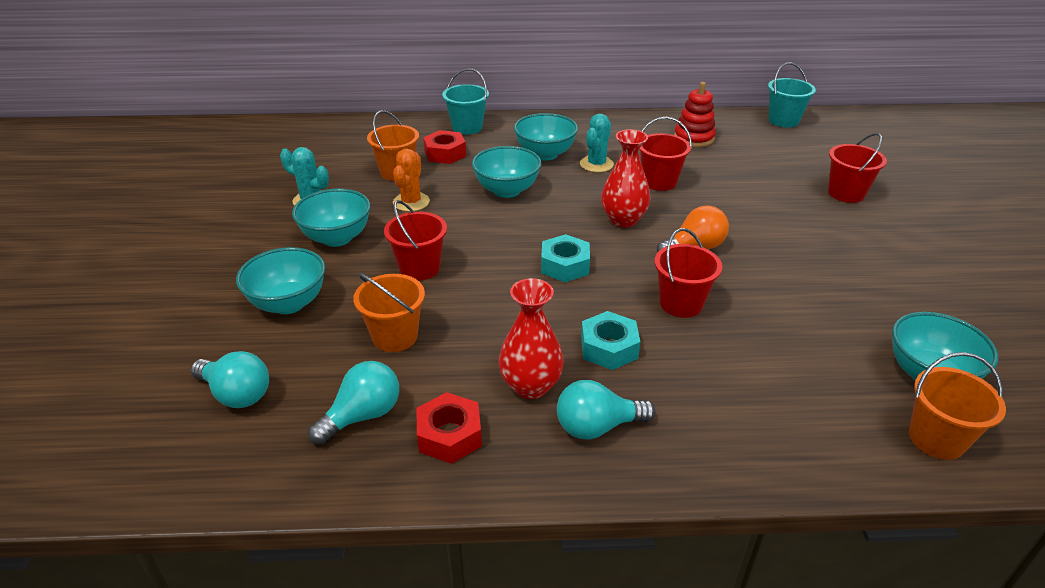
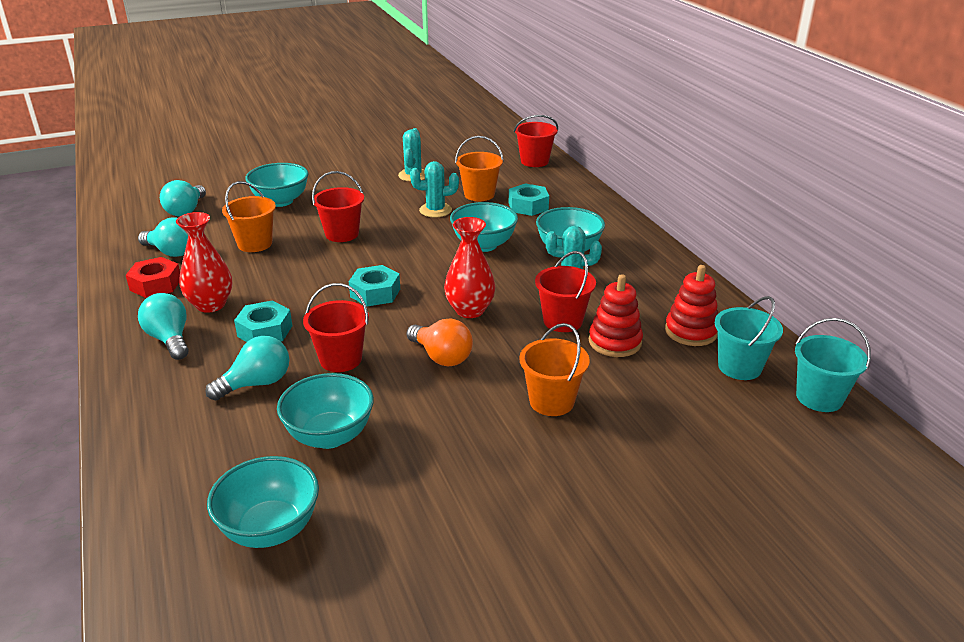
camera: 70 degrees right, 5 degrees down
(337, 238) = (367, 196): turquoise bowl -> turquoise bowl (330, 436)
(411, 202) = (435, 210): orange cactus -> turquoise cactus
(445, 153) = (528, 206): red nut -> turquoise nut
(467, 127) = (587, 205): turquoise bucket -> turquoise bucket (739, 367)
(697, 168) = (615, 342): none -> red stacking toy
(709, 363) = (257, 383): none -> turquoise light bulb
(846, 193) = (642, 462): red bucket -> red bucket (534, 161)
(936, 439) = (171, 530): orange bucket -> orange bucket (551, 401)

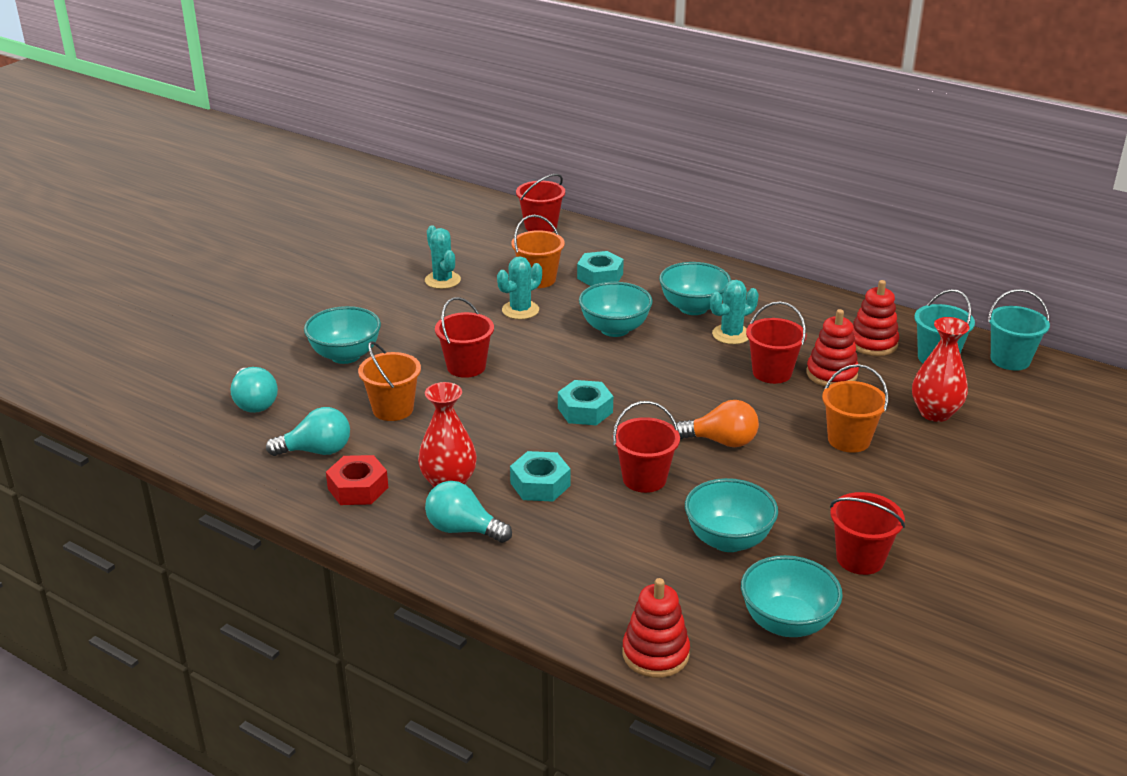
camera: 35 degrees left, 0 degrees up
(141, 496) = (655, 654): none -> red stacking toy
(257, 383) = (606, 529): turquoise light bulb -> none
(412, 507) = (860, 558): none -> red bucket
(470, 310) = (688, 393): red vase -> red vase (935, 413)

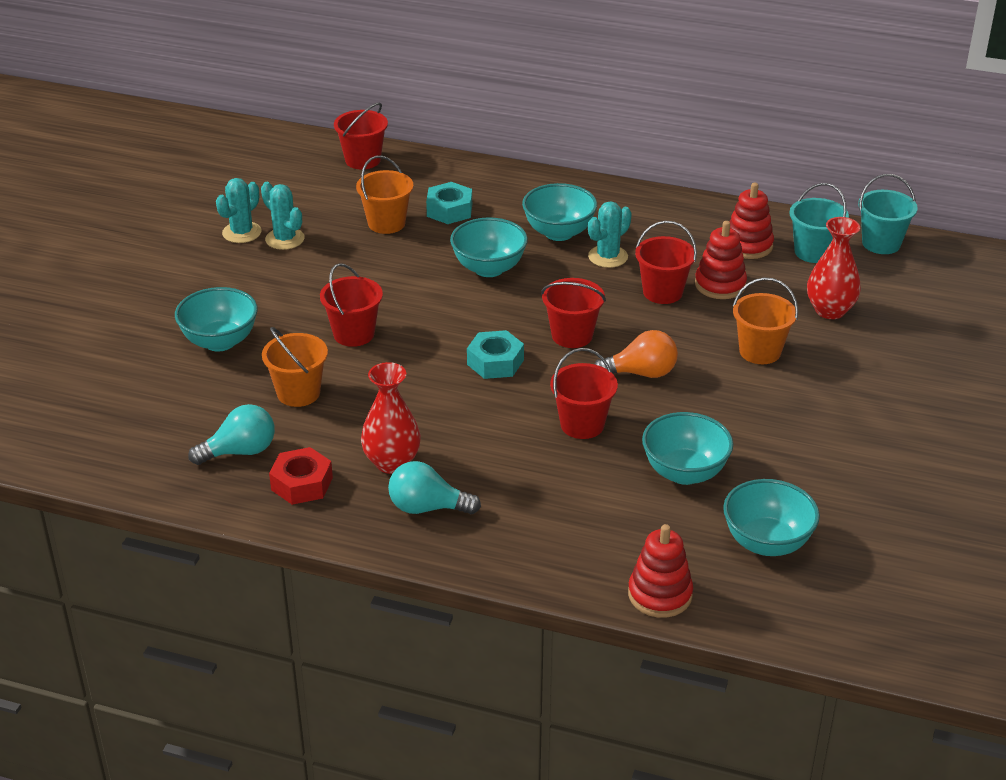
camera: 15 degrees left, 5 degrees up
(254, 403) = (147, 410): turquoise light bulb -> none
(520, 310) = (383, 261): turquoise cactus -> turquoise cactus (242, 232)
(540, 484) = (483, 448): turquoise nut -> none
(860, 558) = (810, 469): red bucket -> red bucket (572, 335)

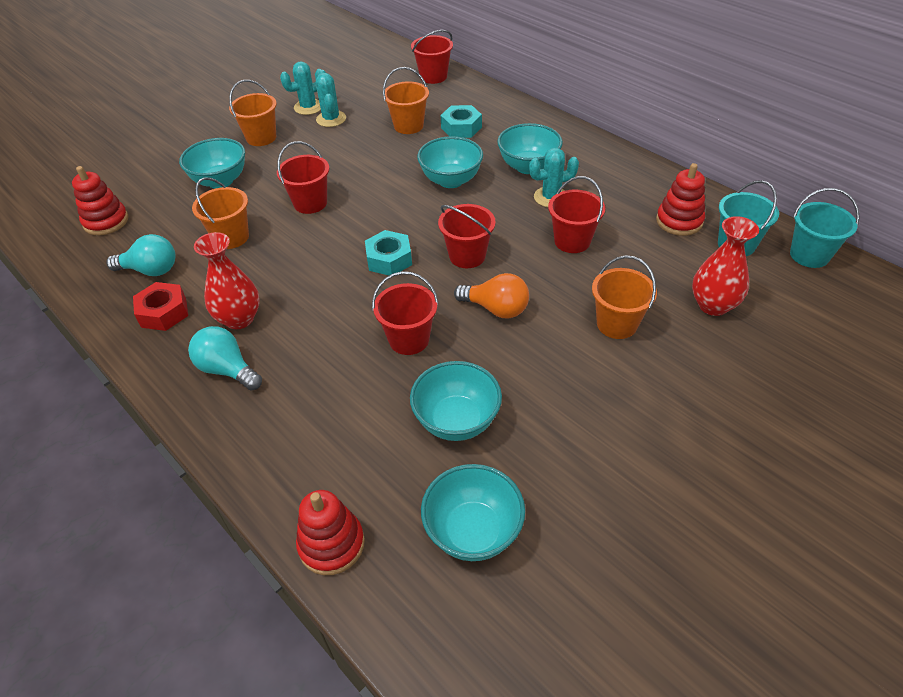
camera: 30 degrees right, 10 degrees up
(218, 282) = (261, 137): none -> orange bucket
(720, 285) = (627, 249): red stacking toy -> red stacking toy (106, 221)

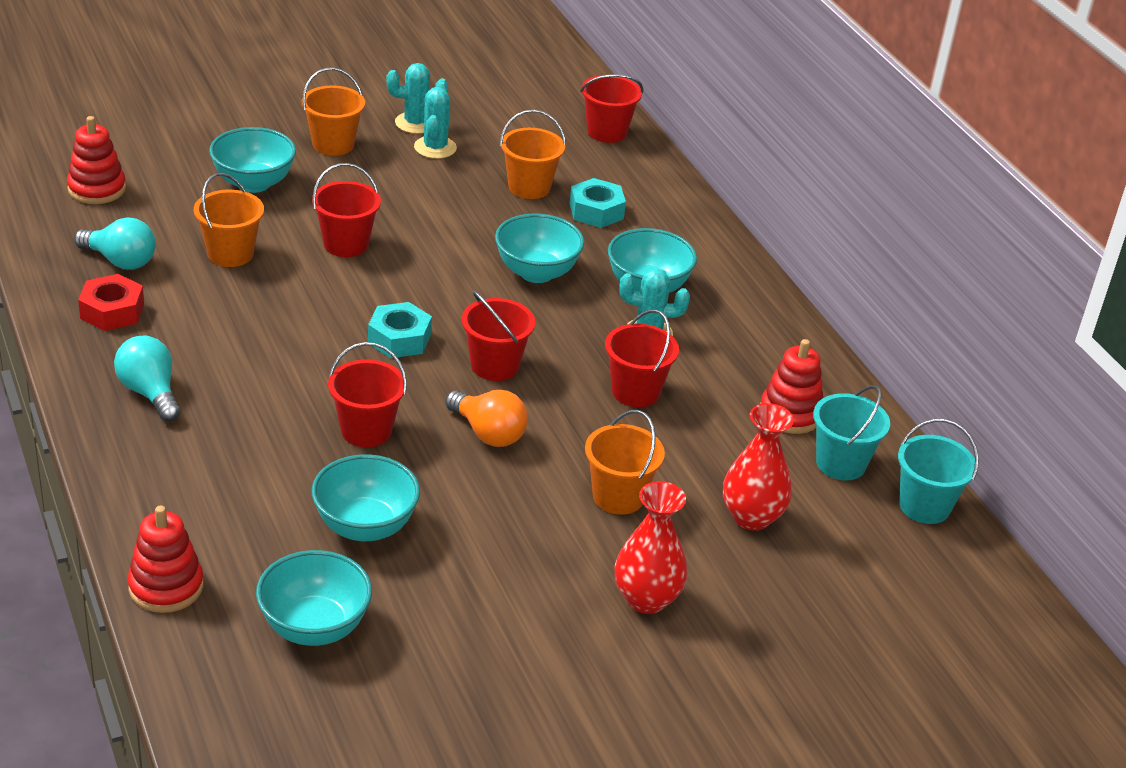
camera: 15 degrees right, 10 degrees down
(239, 319) = (191, 345): red vase -> red vase (646, 599)

